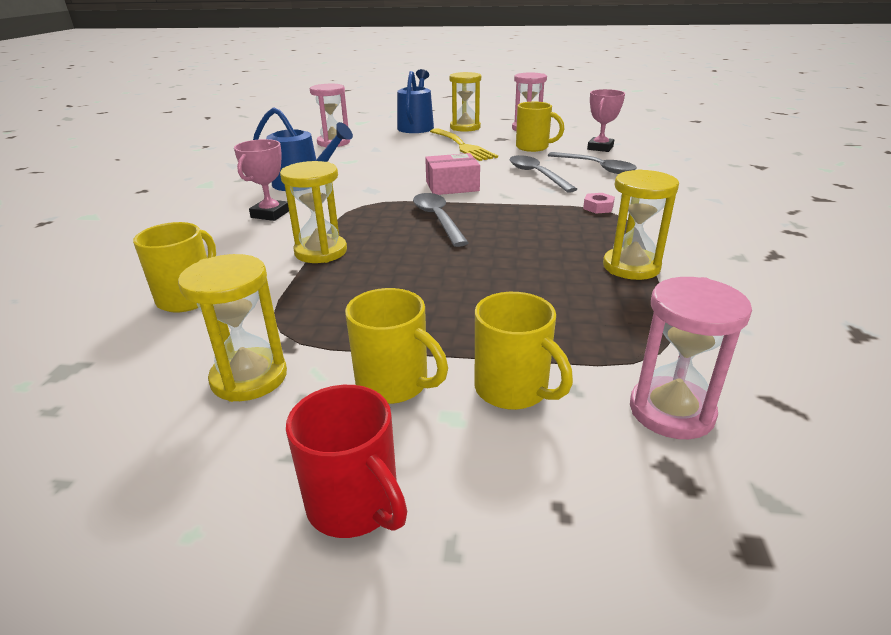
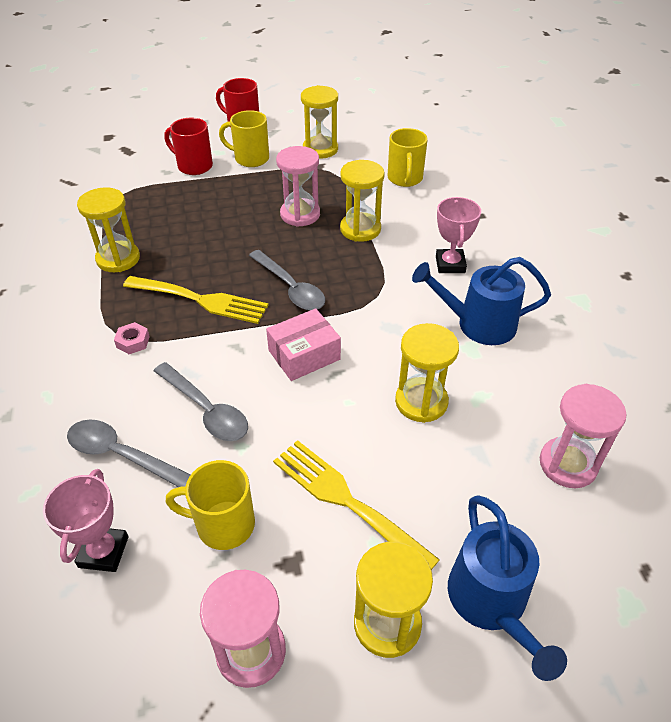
camera: 160 degrees right, 15 degrees up
(388, 163) = (421, 402): none -> yellow hourglass
(513, 390) = (194, 166): yellow mug -> red mug
(531, 223) = (201, 300): none -> yellow fork
(671, 411) = (121, 170): pink hourglass -> pink hourglass (300, 214)

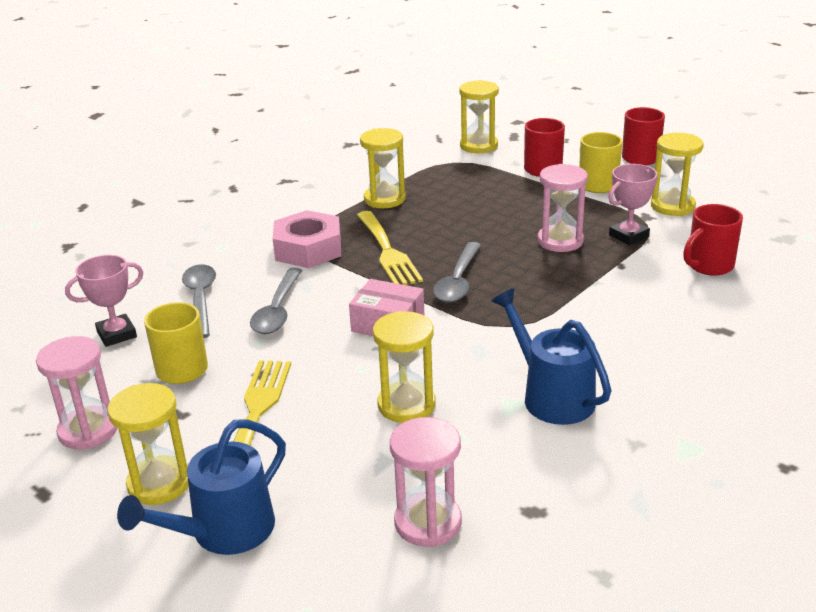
camera: 55 degrees right, 15 degrees down
(133, 342) = (308, 249): pink nut -> pink nut, size x2.36
(360, 229) = (589, 277): yellow hourglass -> yellow hourglass (479, 146)
(405, 179) = (709, 266): yellow mug -> red mug
(450, 264) = (616, 345): pink trophy -> pink trophy (628, 236)

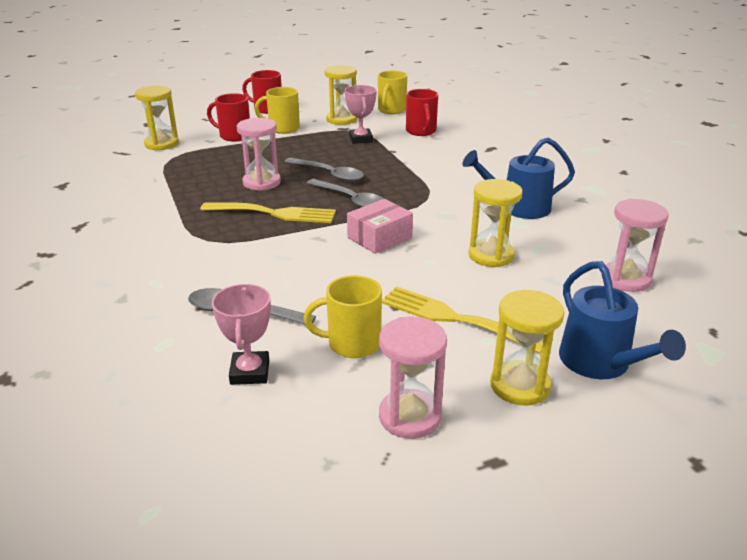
camera: 65 degrees left, 0 degrees up
(277, 310) = (307, 278): grey spoon -> grey spoon (329, 174)
(308, 249) = (223, 243): pink nut -> none
(384, 199) = (188, 195): yellow hourglass -> none
(560, 241) = (340, 157): pink hourglass -> pink hourglass (261, 182)
(752, 226) = (391, 110): none -> yellow mug

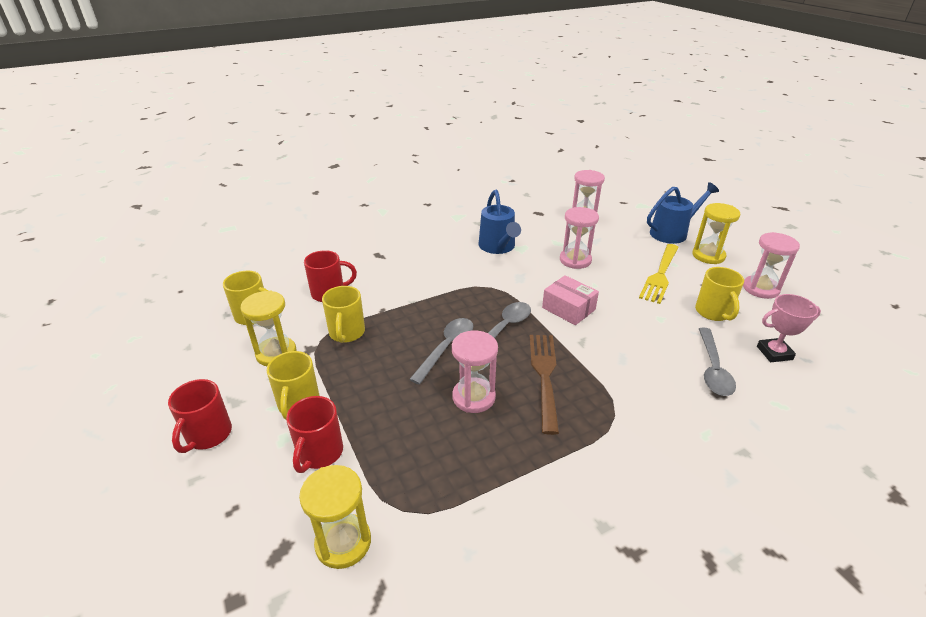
camera: 95 degrees left, 5 degrees up
(274, 213) = (544, 375): yellow fork -> brown fork
(361, 139) = (347, 333): pink trophy -> yellow mug
(491, 255) = (575, 260): yellow hourglass -> pink hourglass

